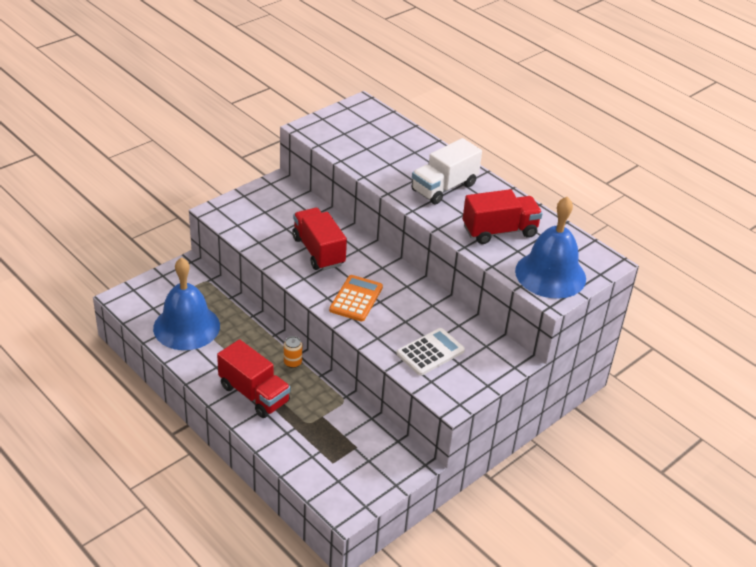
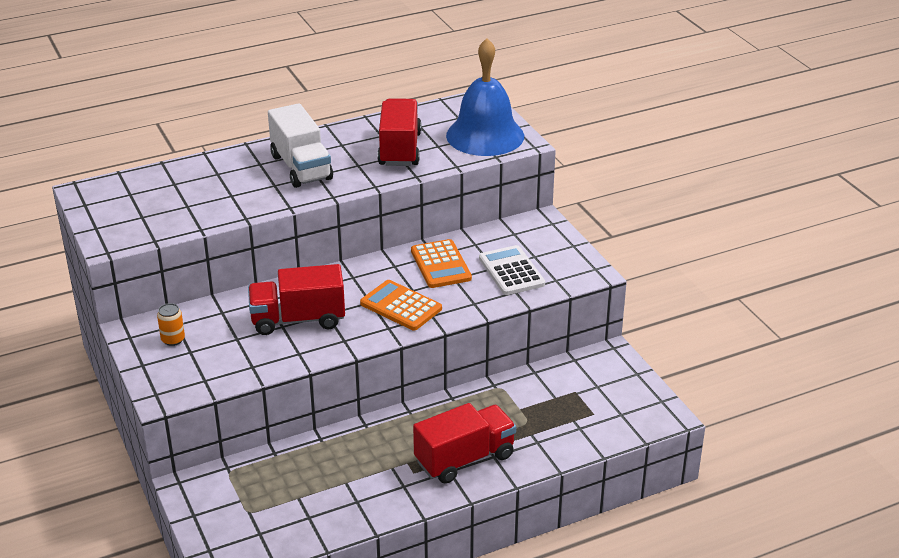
camera: 70 degrees left, 5 degrees down
(186, 327) = (314, 503): blue bell -> none
(292, 362) = (422, 417): orange can -> orange can (173, 340)
(420, 310) = (441, 265): none -> orange calculator

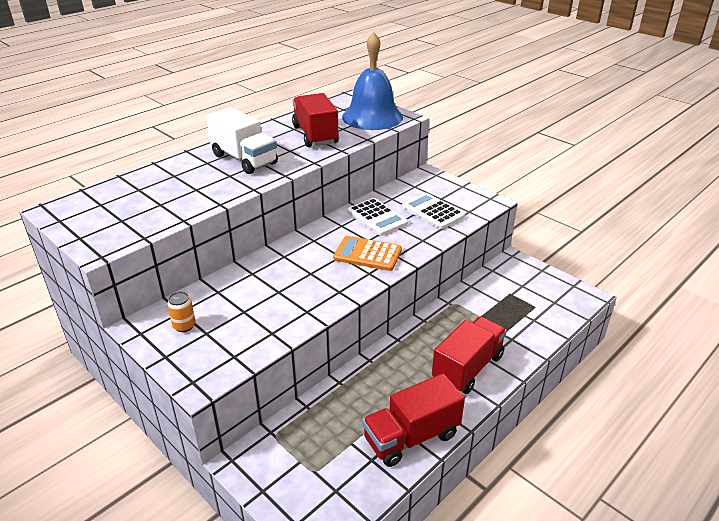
camera: 20 degrees left, 0 degrees up
(298, 319) = (289, 283): red truck -> red truck (411, 437)
(441, 265) = (377, 217): orange calculator -> white calculator

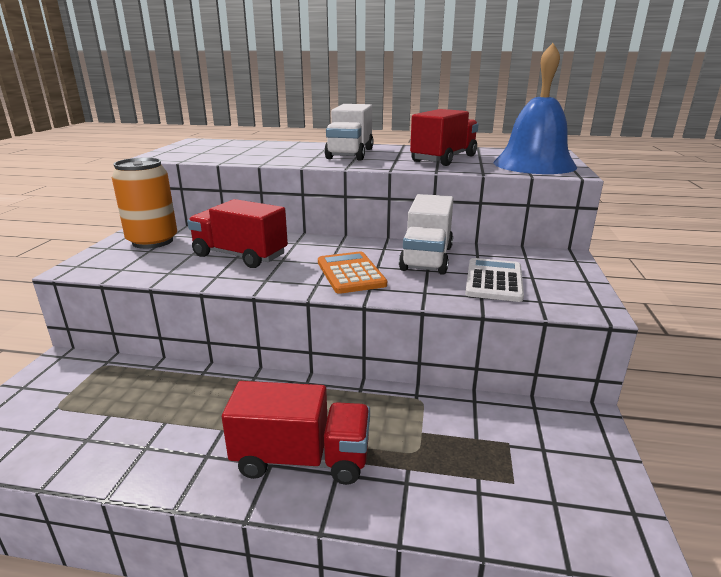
camera: 55 degrees right, 10 degrees down
(184, 326) = (153, 241): orange can -> orange can, size x2.23
(377, 217) = (426, 258): white calculator -> white truck
(411, 437) = (137, 456): red truck -> red truck (240, 255)

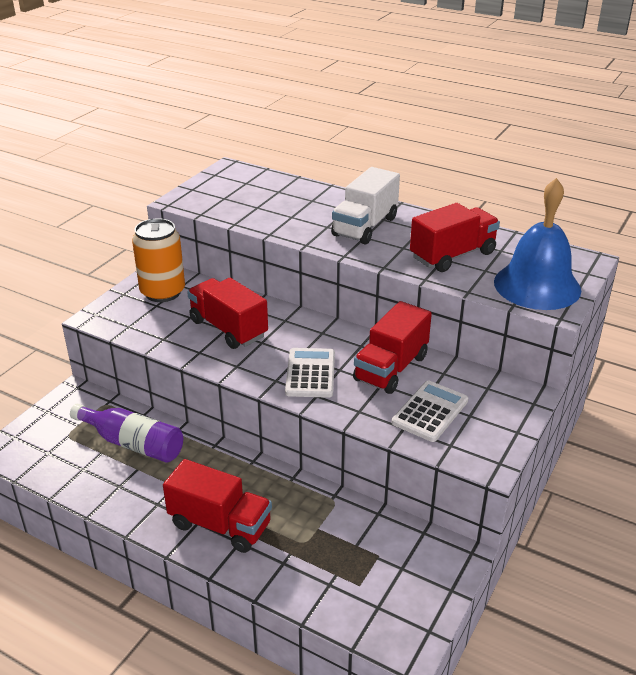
camera: 20 degrees right, 10 degrees up
(150, 396) = (133, 443): none -> purple bottle
(350, 273) = (310, 373): orange calculator -> white calculator
(426, 258) = (391, 368): white truck -> red truck

